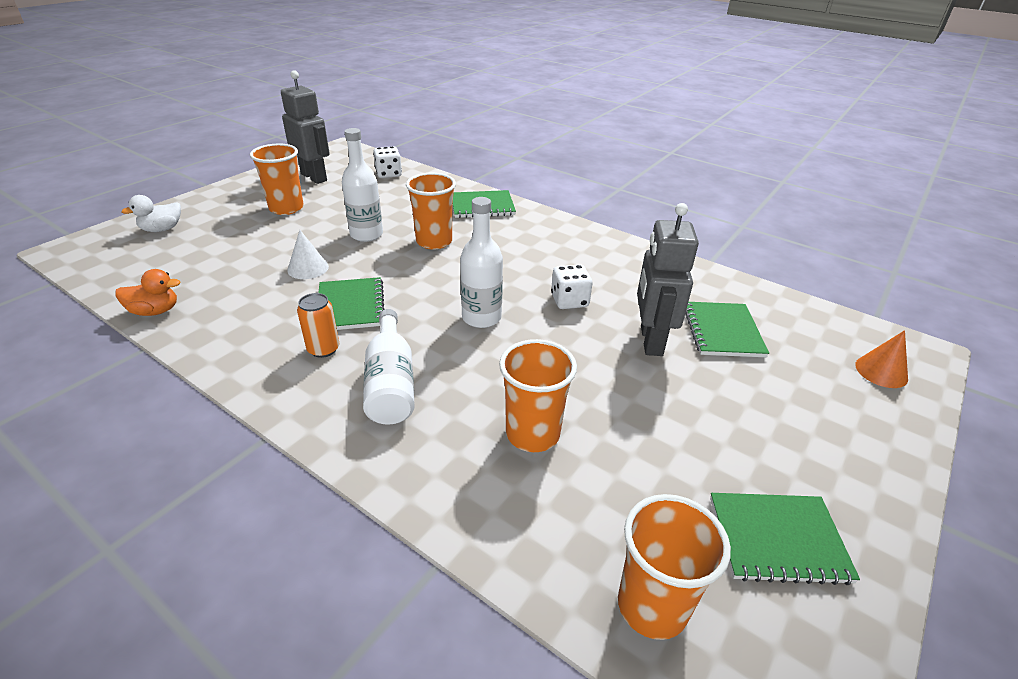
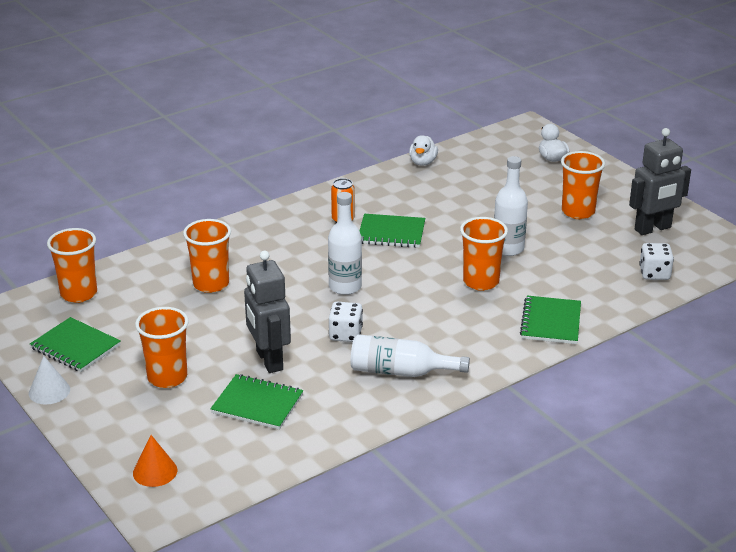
camera: 110 degrees right, 5 degrees down
(155, 311) = (423, 162): orange duck -> white duck
(308, 268) = (458, 218): white cone -> white cone (49, 391)
(391, 383) = (291, 241): white bottle -> white bottle (400, 371)
(650, 341) = (269, 360): grey robot -> grey robot turned 135 degrees counterclockwise
(746, 411) = (167, 377): none -> orange cup
(778, 539) = (75, 347): green notebook -> green notebook turned 75 degrees counterclockwise

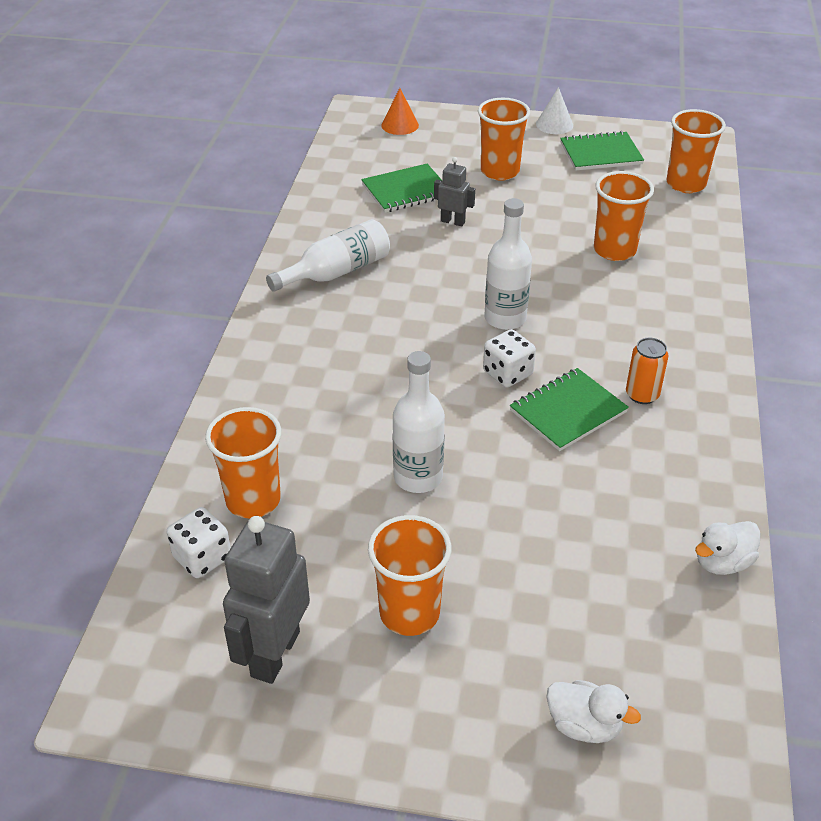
camera: 135 degrees right, 10 degrees up
(269, 360) = (453, 221): grey robot -> grey robot, size x0.53
(345, 334) = (430, 275): white dice -> white dice (507, 373)
(423, 162) = (722, 562): white duck -> white duck turned 90 degrees counterclockwise
(481, 282) = (388, 408): orange cup -> orange cup (253, 500)
(550, 322) = (259, 404): green notebook -> none

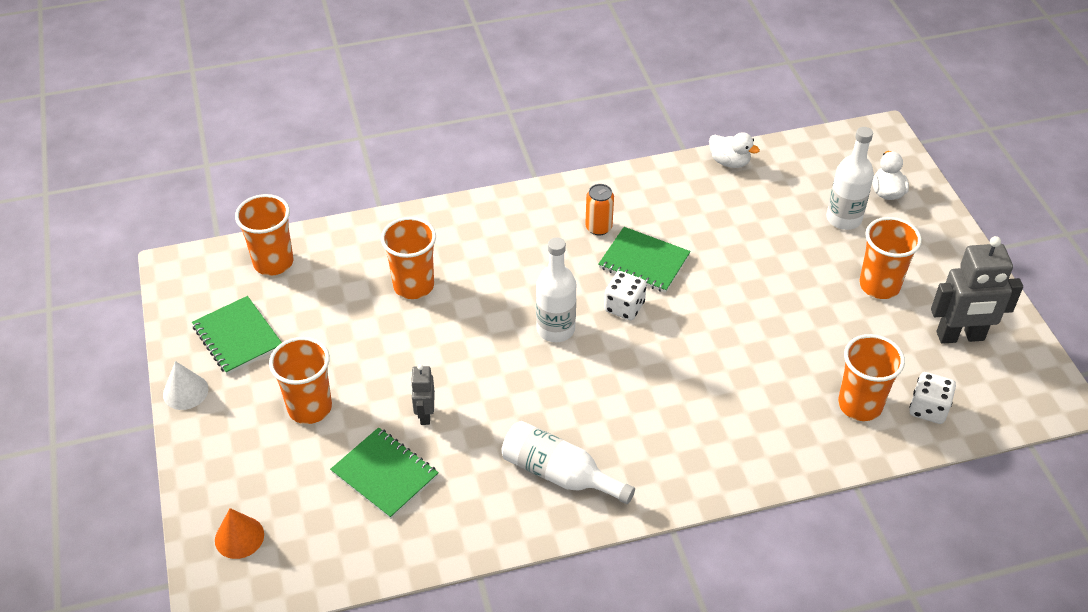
camera: 115 degrees left, 5 degrees up
(418, 477) = (768, 321): white bottle -> white bottle (843, 219)

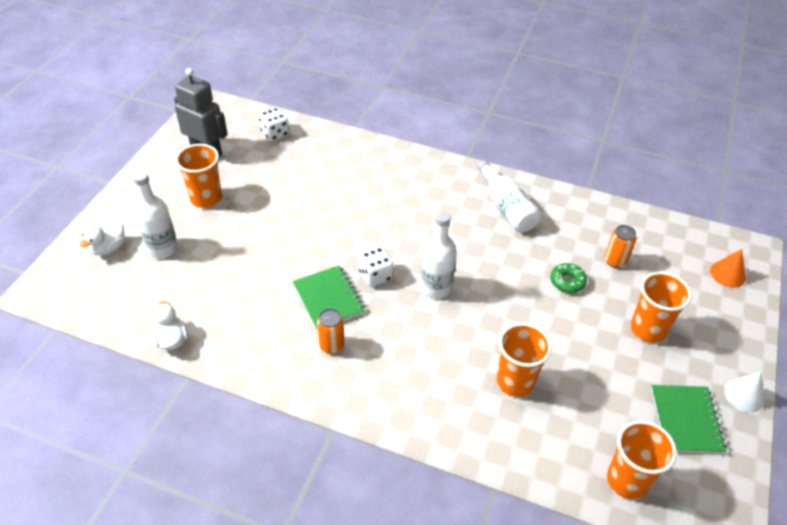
camera: 145 degrees left, 0 degrees up
(385, 474) = (615, 261): green notebook -> orange can
(425, 414) = (567, 281): grey robot -> green donut
(860, 405) = (306, 153): orange cup -> none

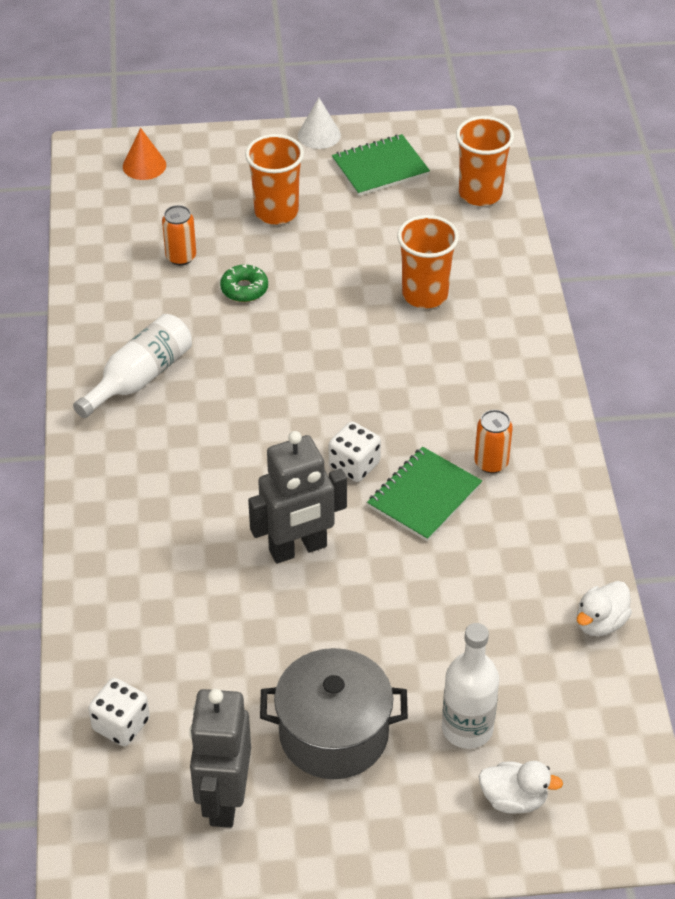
camera: 115 degrees left, 0 degrees up
(206, 198) = (333, 734): orange cup -> grey pot
(330, 228) = (298, 549): none -> grey robot
(436, 287) = (334, 401): white bottle -> none

